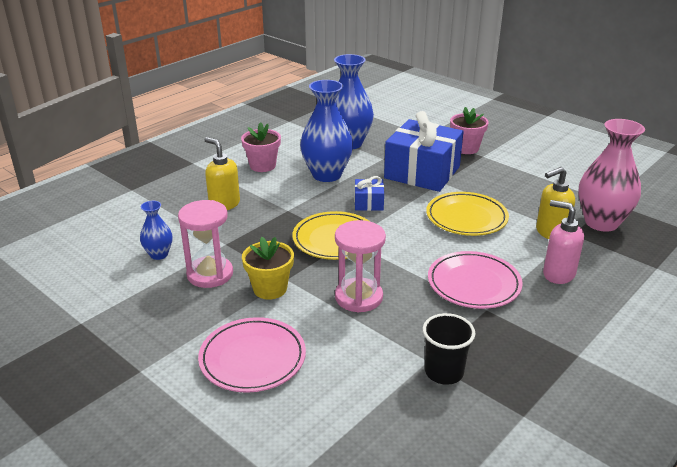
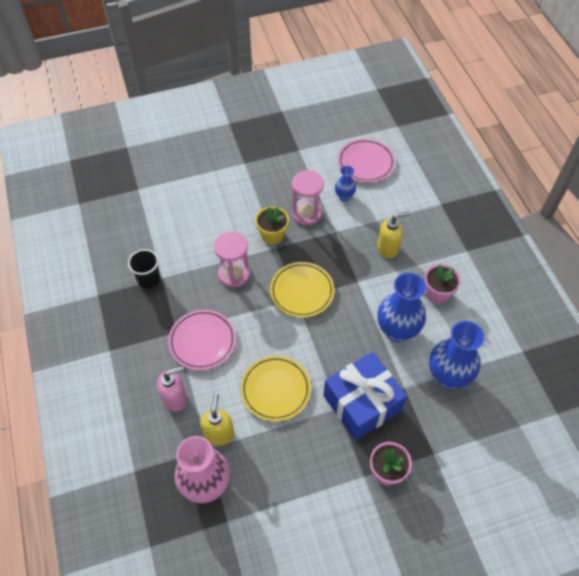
camera: 120 degrees right, 25 degrees up
(252, 358) = (220, 206): pink plate -> pink plate (366, 163)
(368, 203) = (336, 336): blue gift -> none

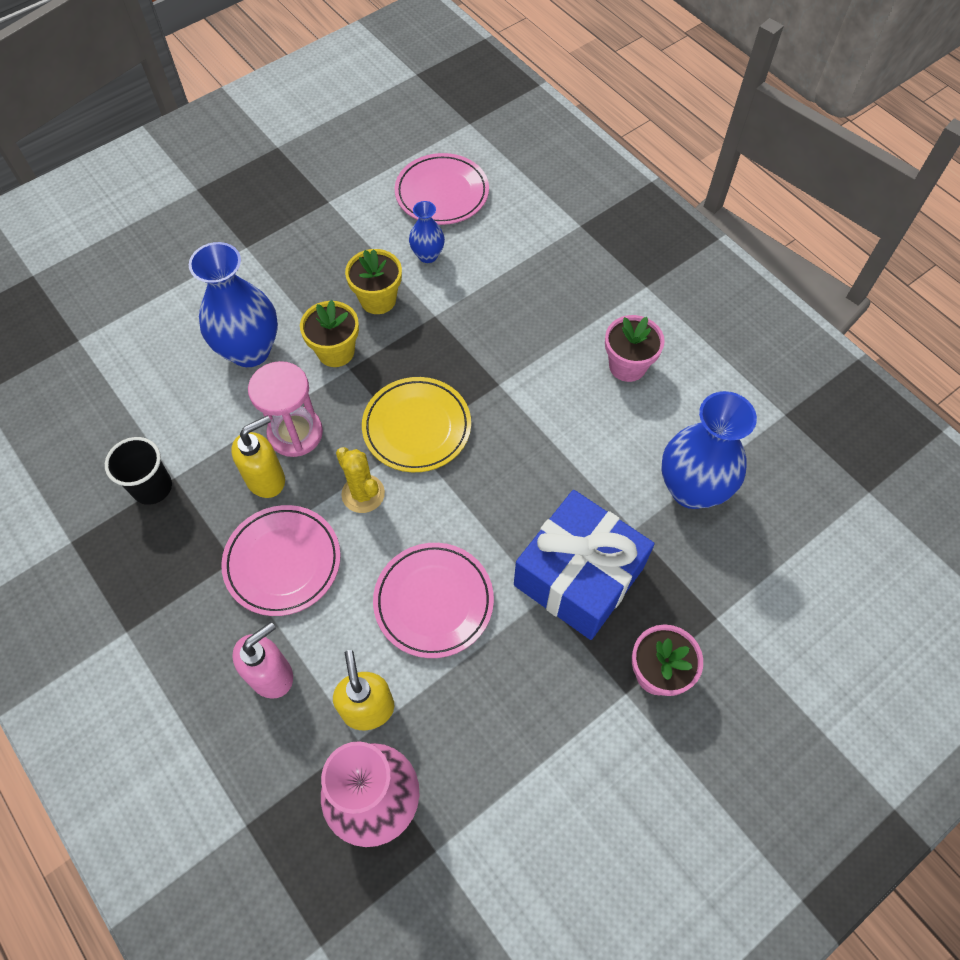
camera: 20 degrees left, 5 degrees up
(258, 318) = (363, 494): none -> yellow cactus
(275, 389) = (433, 601): yellow plate -> pink plate
(306, 213) = (378, 299): pink hourglass -> yellow flower pot
(388, 248) = (526, 317): yellow soap dispenser -> yellow soap dispenser (266, 479)
(397, 330) = (589, 442): blue vase -> blue vase (250, 350)

